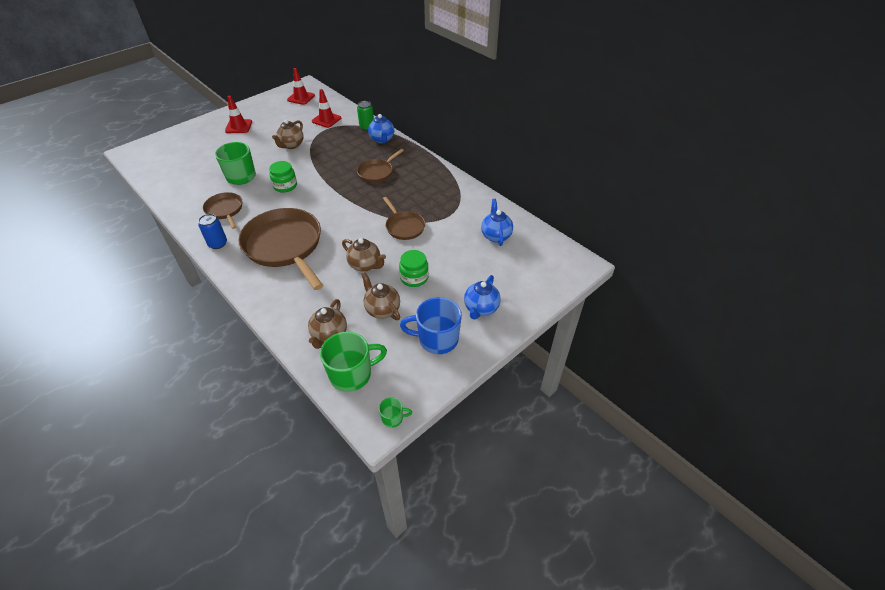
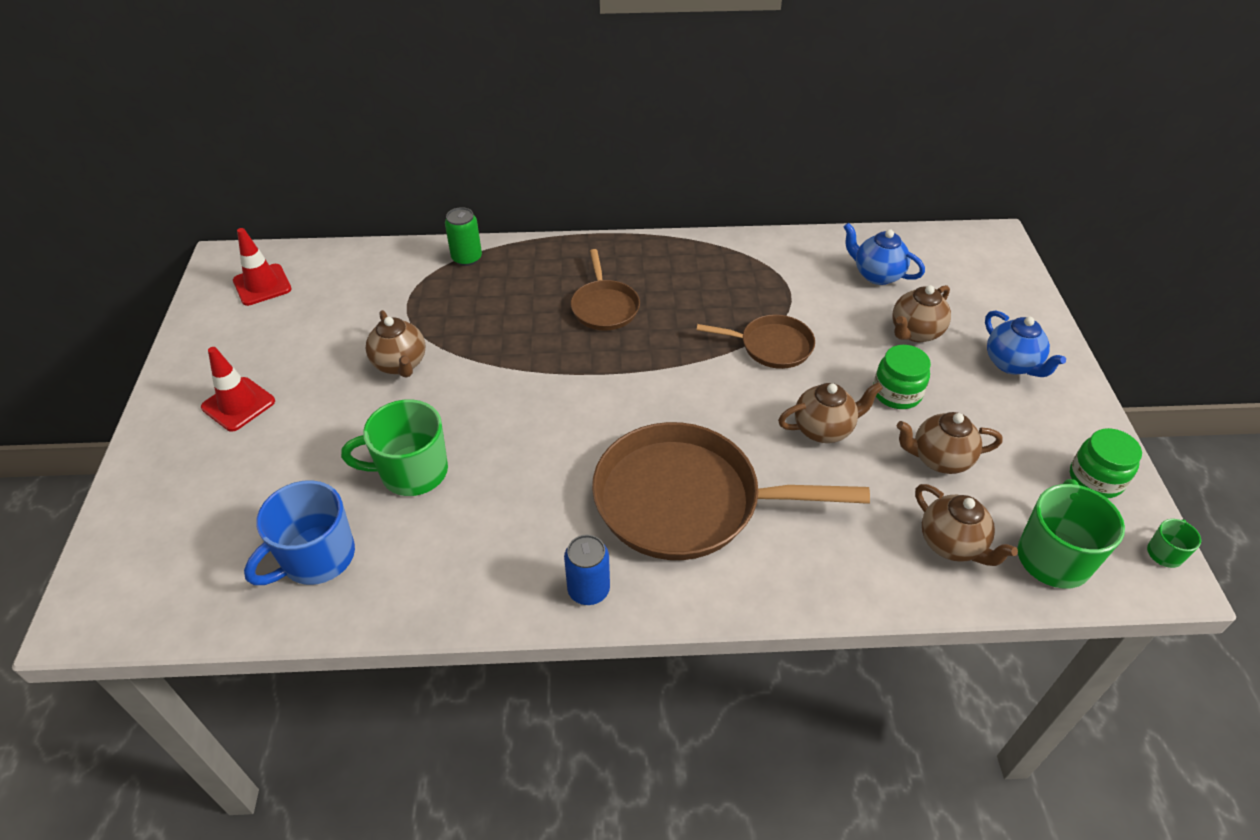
camera: 50 degrees left, 0 degrees up
(225, 210) = (495, 538): brown pan -> none
(285, 186) = (515, 426): green jar -> green jar (1095, 479)
(326, 120) = (379, 289): red traffic cone -> none
(382, 140) = (523, 259): blue teapot -> none
(437, 339) = (1041, 434): blue mug -> blue mug (316, 558)
(466, 266) = (915, 332): none -> brown teapot

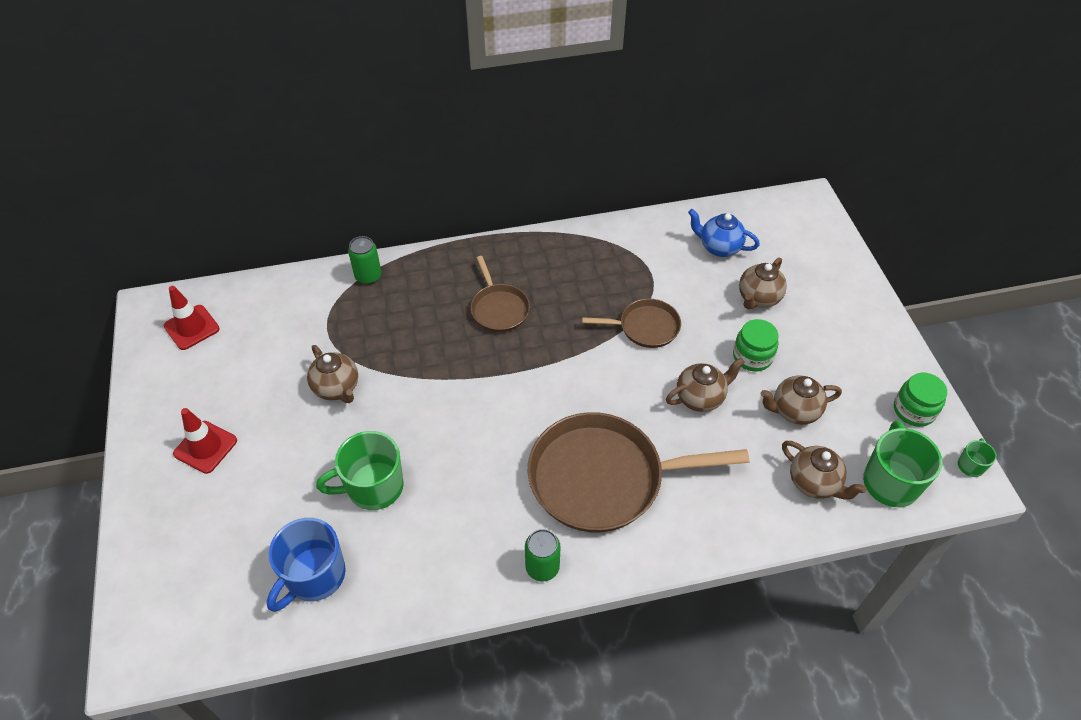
camera: 10 degrees left, 5 degrees up
(588, 589) = (542, 567): blue can -> green can
(1012, 364) = (838, 317): blue teapot -> none

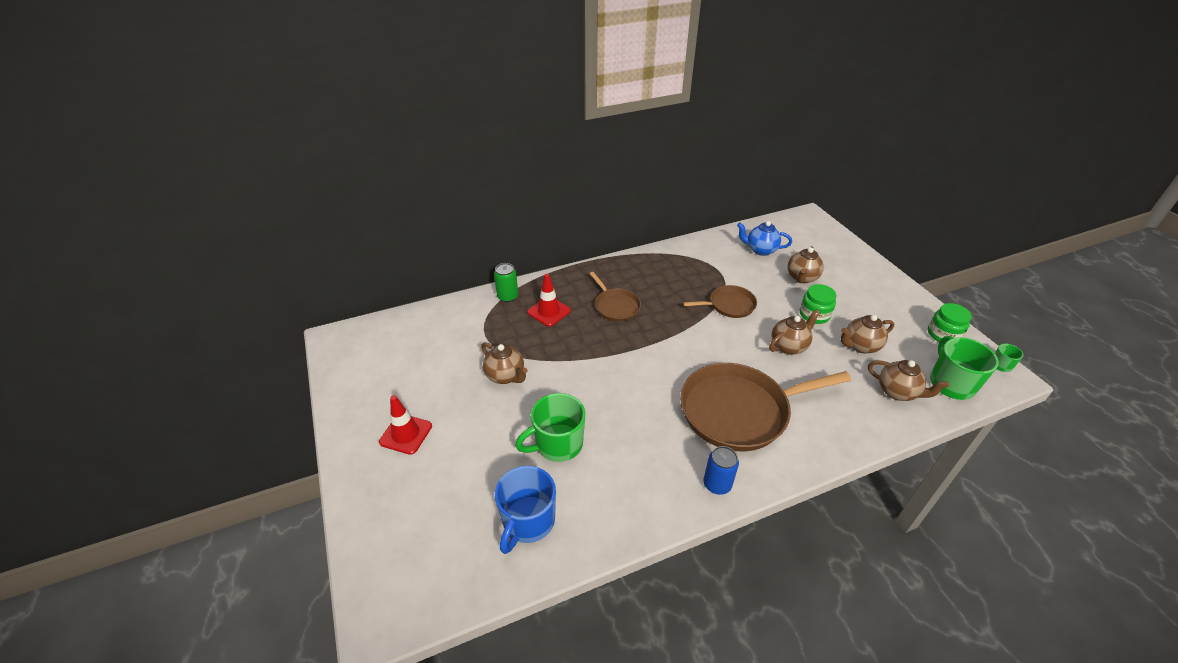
camera: 10 degrees left, 10 degrees down
(191, 327) = (373, 348): red traffic cone -> red traffic cone (549, 311)
(542, 567) = (717, 484): green can -> blue can

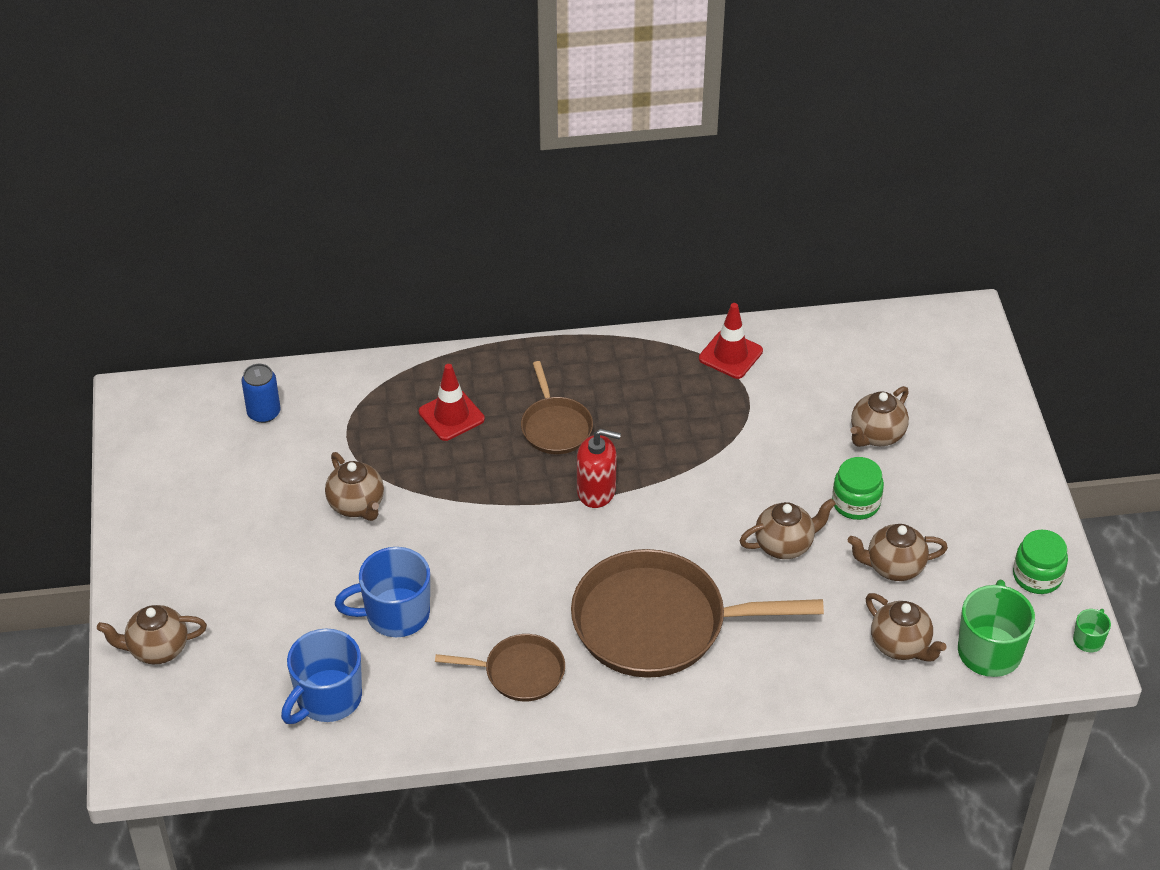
camera: 15 degrees right, 5 degrees up
(381, 512) = (157, 649): none -> brown teapot
(406, 434) = (205, 559): red traffic cone -> red traffic cone (730, 355)
(507, 296) = (398, 377): green can -> none
(557, 444) = (395, 614): green mug -> blue mug
(658, 337) = (596, 491): none -> red soap dispenser
(717, 484) = (578, 708): blue can -> blue can (264, 412)
(729, 305) = (732, 460): brown pan -> brown pan (520, 672)
(760, 250) = (839, 370): blue teapot -> none

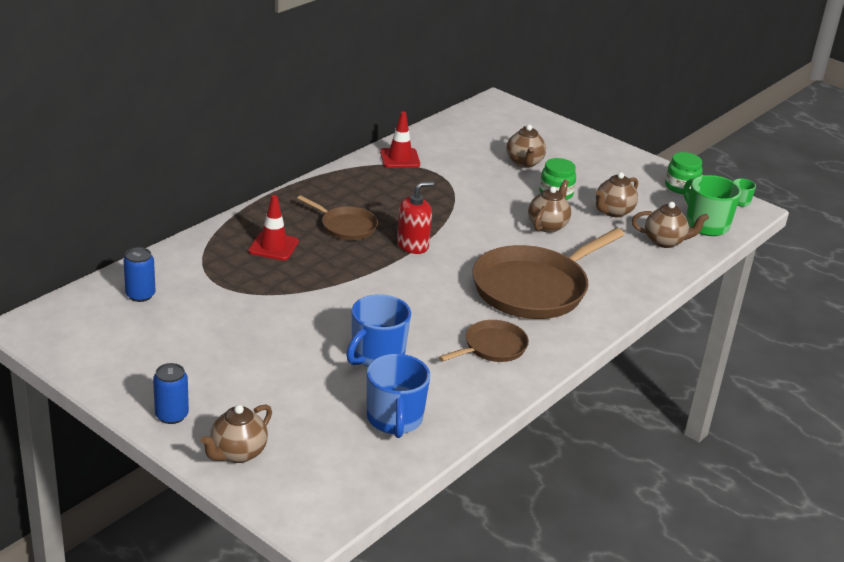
camera: 45 degrees left, 15 degrees down
(148, 573) = (171, 415): none -> blue can
(357, 505) = (273, 314): brown teapot -> none

